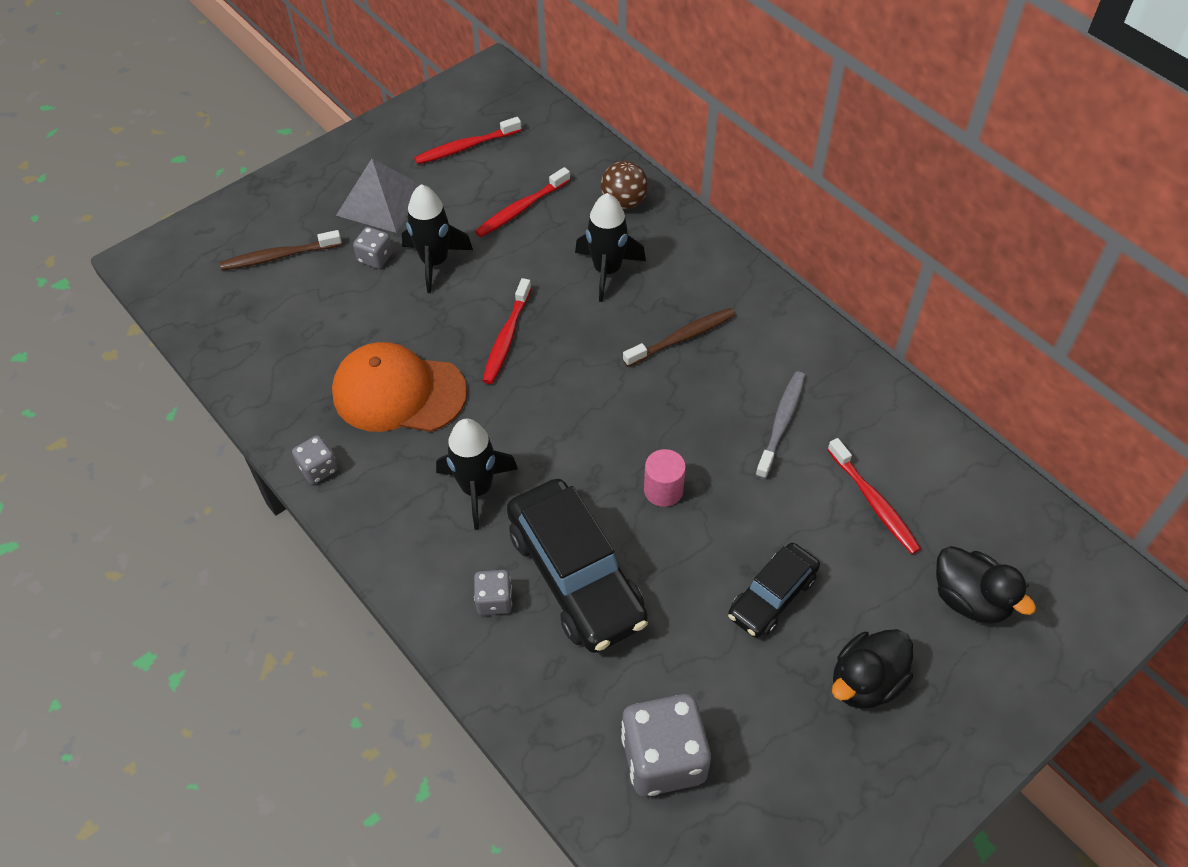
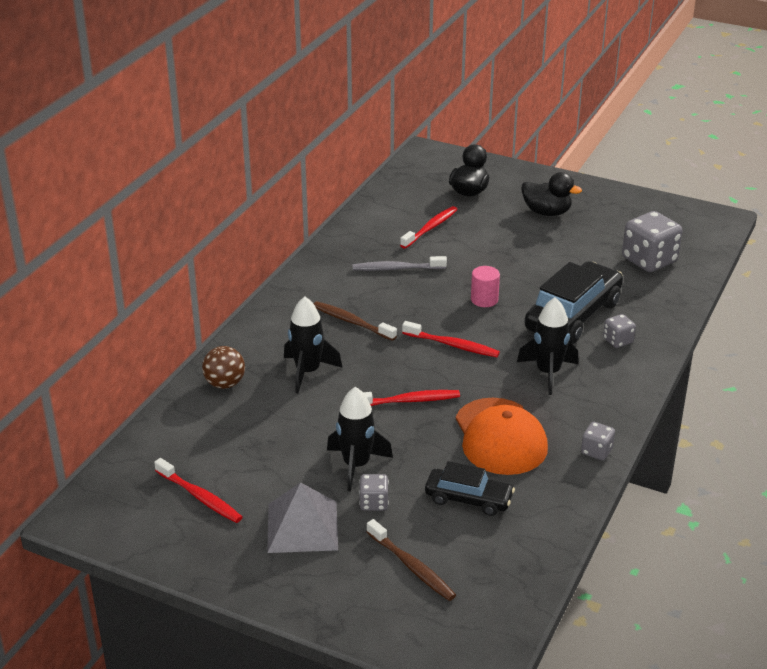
camera: 115 degrees left, 20 degrees down
(521, 209) = (264, 437): red toothbrush -> red toothbrush (452, 345)
(772, 596) = (523, 248): black car -> black car (468, 499)

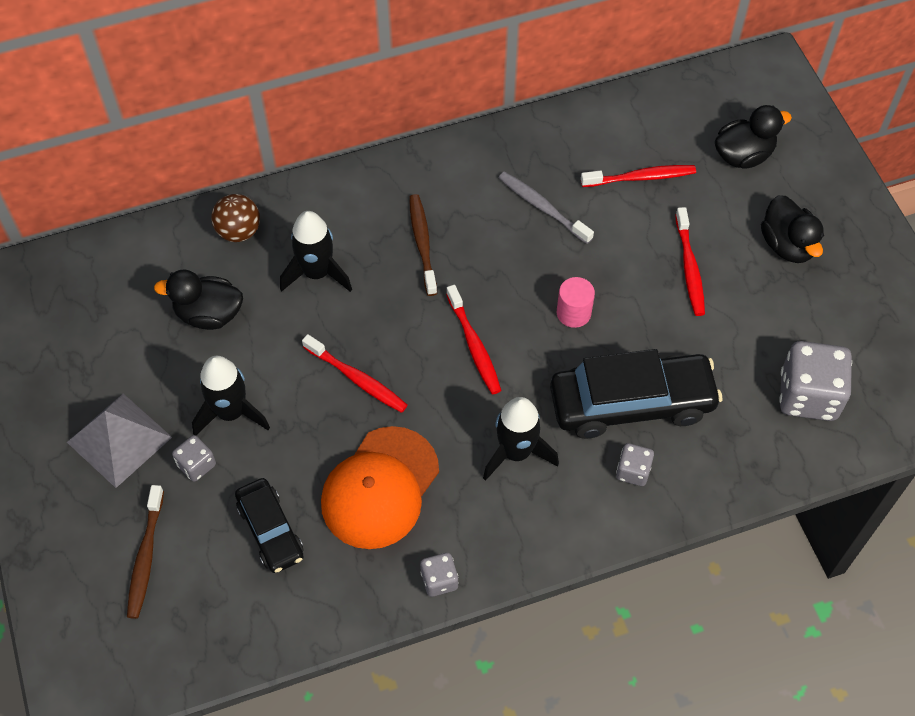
camera: 45 degrees right, 25 degrees up
(200, 497) = (86, 341): red toothbrush -> red toothbrush (689, 268)
(267, 432) = (209, 314): none -> black duck

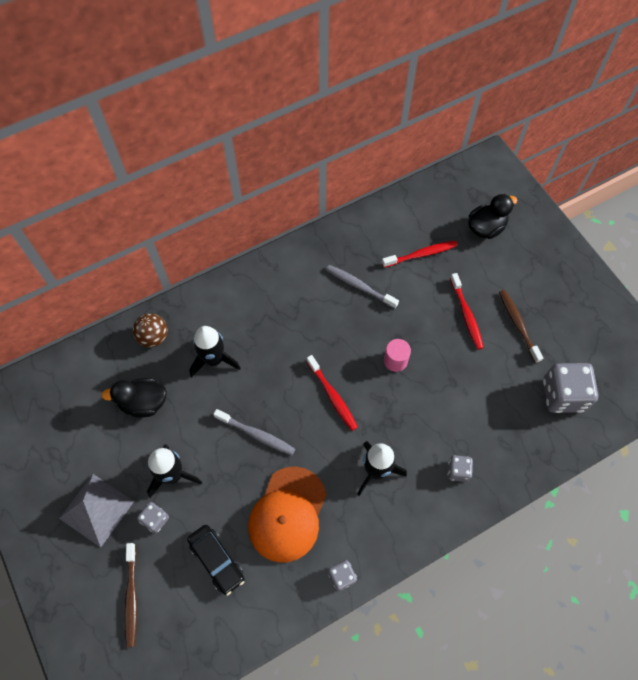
camera: 10 degrees left, 5 degrees up
(357, 379) = (256, 434): red toothbrush -> grey toothbrush
(422, 243) = (283, 326): brown toothbrush -> brown toothbrush (518, 325)
(631, 403) = (447, 421): black car -> none
(787, 245) = (527, 288): black duck -> none

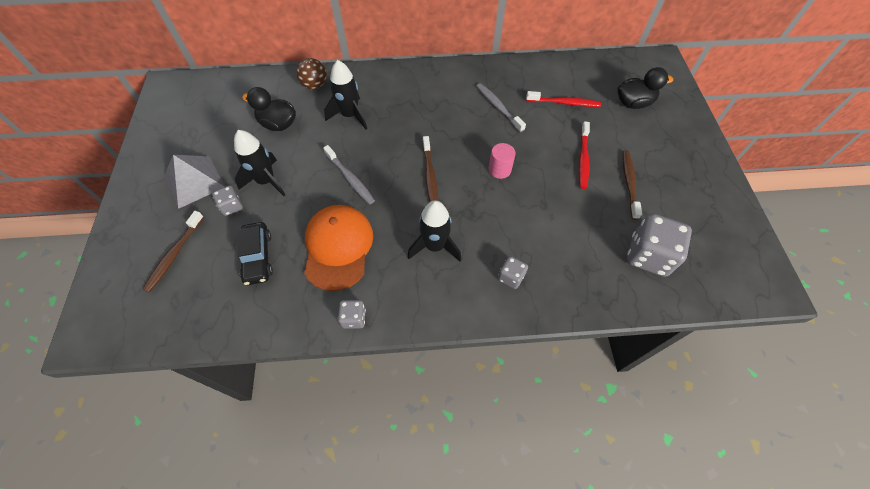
camera: 25 degrees right, 5 degrees down
(287, 514) = (338, 247): orange cap -> orange cap turned 135 degrees clockwise
(332, 396) = (430, 175): red toothbrush -> brown toothbrush

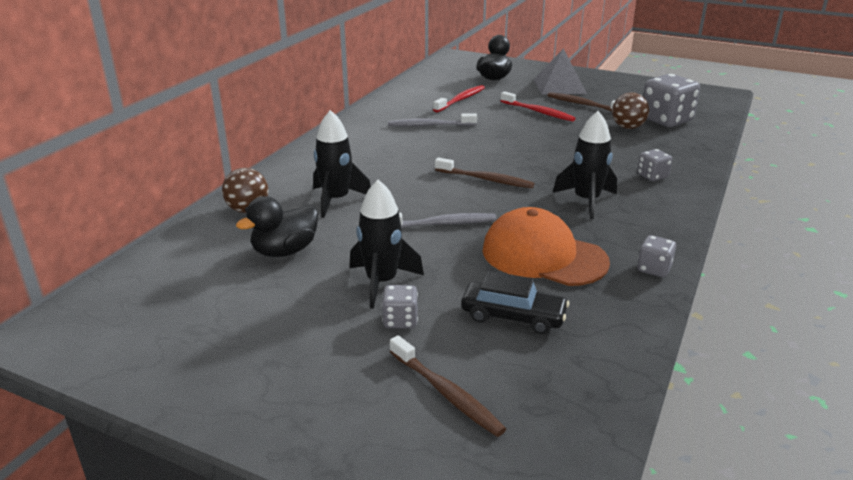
camera: 60 degrees left, 30 degrees down
(194, 181) = (312, 346): grey pyramid -> grey pyramid (559, 86)
(499, 169) = (514, 146): pink cylinder -> none
(603, 231) = (628, 127): none -> brown ball

